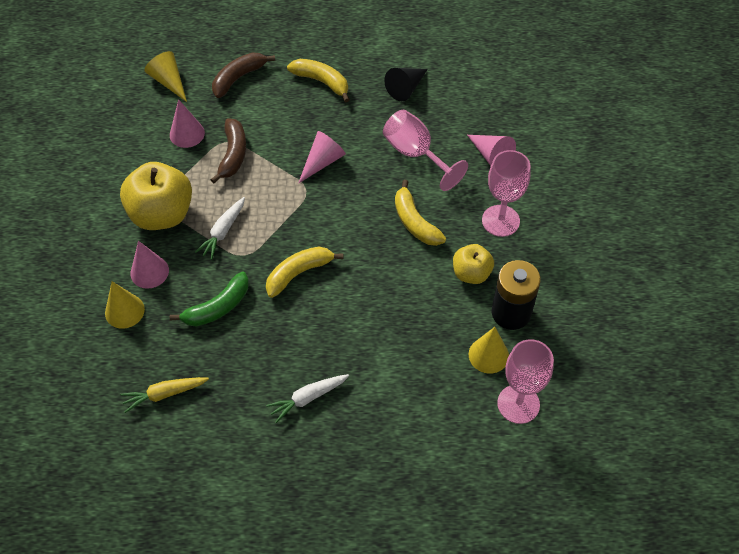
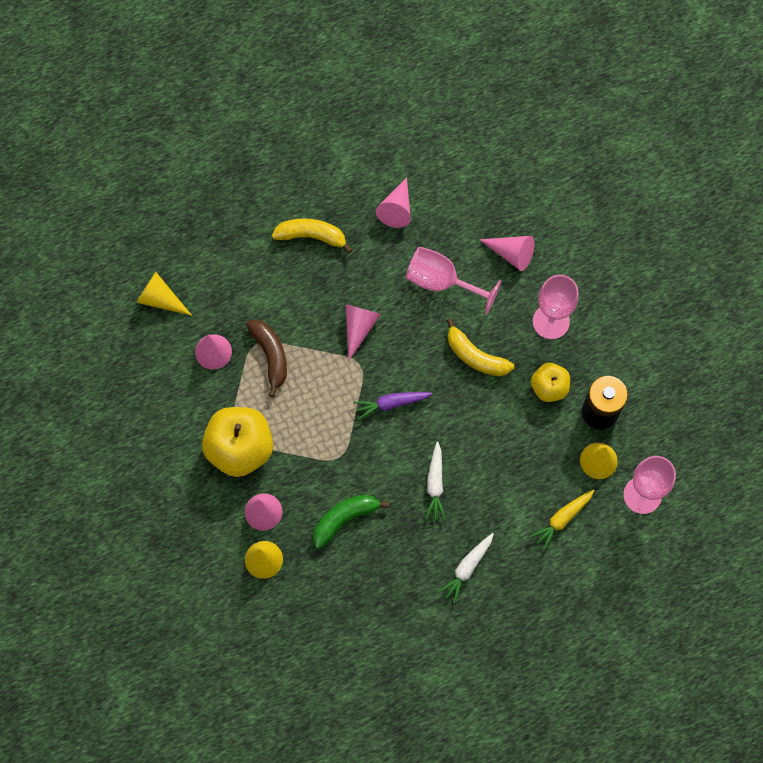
camera: 25 degrees left, 15 degrees up
(164, 394) = (344, 619): yellow carrot -> yellow carrot (562, 519)
(218, 307) = (344, 519): green banana -> green banana turned 150 degrees counterclockwise
(223, 231) = (307, 442): white carrot -> white carrot (435, 484)
(238, 78) = (227, 266): brown banana -> none
(298, 273) = (398, 454): yellow banana -> none
(316, 231) = (391, 404): none -> purple carrot
(406, 88) = (397, 209): black cone -> pink cone

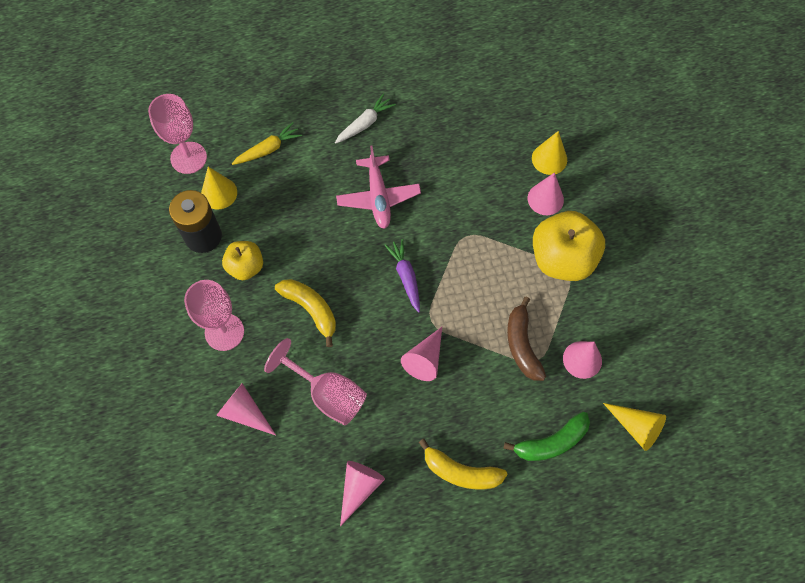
camera: 170 degrees left, 5 degrees down
(344, 519) = (469, 181): green banana -> green banana (551, 442)
(391, 404) = (406, 277): purple carrot -> purple carrot turned 105 degrees counterclockwise
(435, 484) = (378, 197): white carrot -> pink plane

